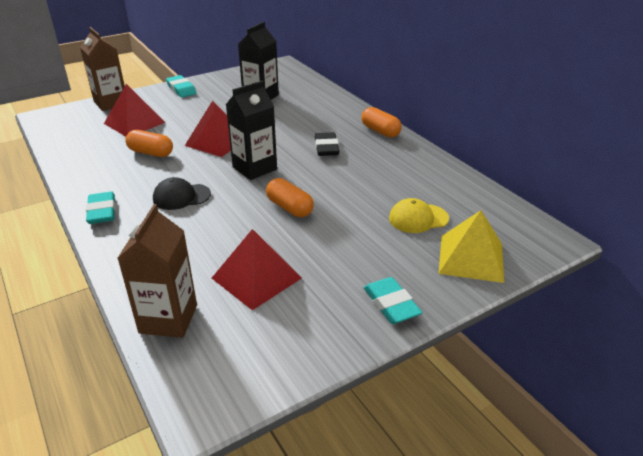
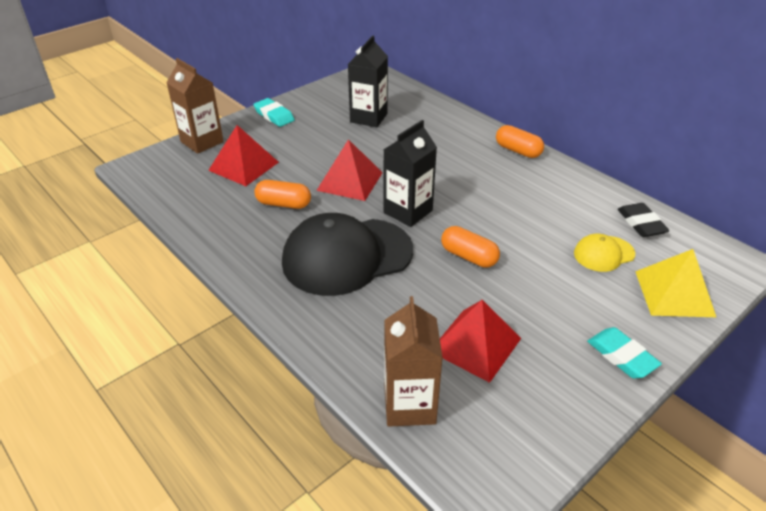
camera: 10 degrees left, 5 degrees up
(102, 211) = (269, 285): turquoise eraser -> none
(181, 197) = (347, 256): black cap -> black cap, size x2.12
(326, 147) = (471, 177): black eraser -> black eraser (641, 223)

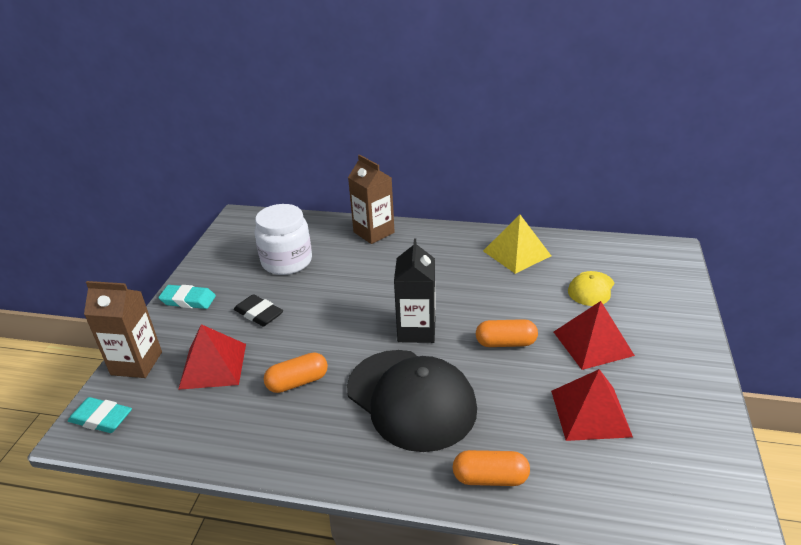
camera: 35 degrees left, 5 degrees down
(347, 256) = (411, 399): black cap -> black cap turned 75 degrees counterclockwise
(350, 181) = (336, 328): red pyramid -> red pyramid (593, 343)
(368, 118) = (287, 261): black carton -> white jar
(409, 405) = (603, 496): brown carton -> brown carton (374, 232)
(518, 151) = (444, 235): orange capsule -> orange capsule (490, 478)
(621, 356) = (685, 360): turquoise eraser -> turquoise eraser (101, 418)
(641, 223) = (588, 253): black eraser -> black eraser (259, 314)
(674, 293) = (662, 294): yellow pyramid -> yellow pyramid (516, 253)

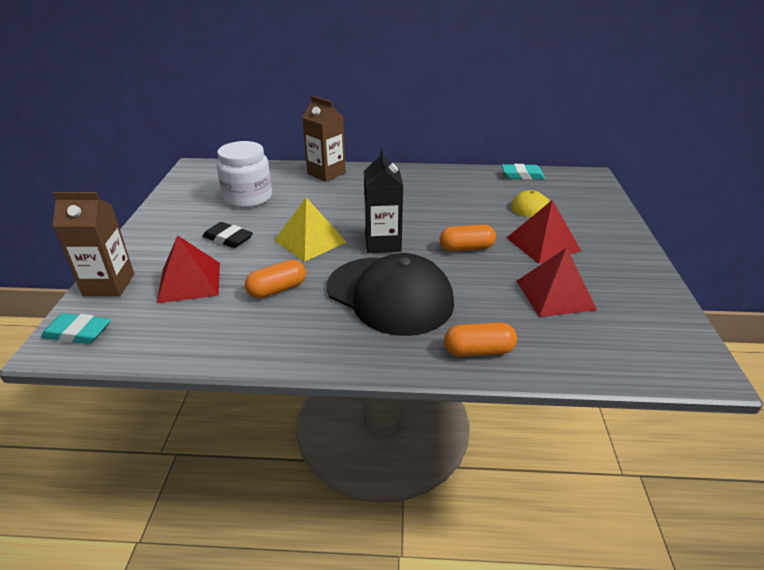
camera: 10 degrees left, 0 degrees up
(188, 300) = (155, 232): turquoise eraser -> turquoise eraser (522, 175)
(516, 253) = (459, 183): yellow pyramid -> yellow pyramid (310, 241)

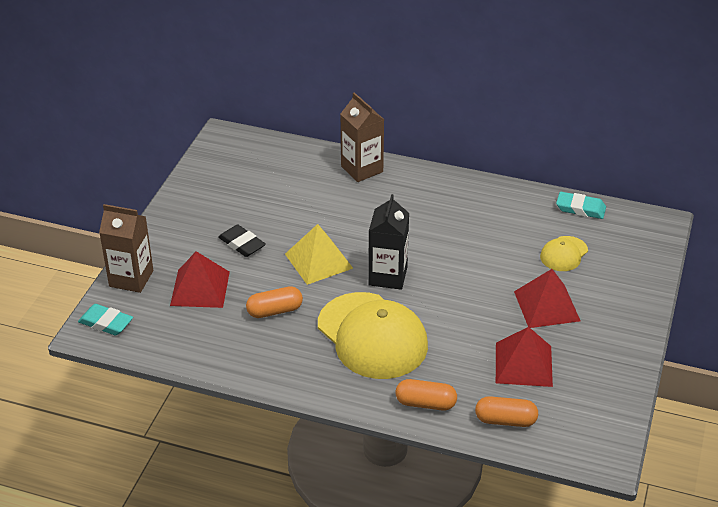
camera: 15 degrees right, 5 degrees up
(248, 198) = (271, 192): white jar -> none
(390, 295) = (372, 336): black cap -> yellow cap
(466, 248) = (467, 297): orange capsule -> orange capsule (505, 420)

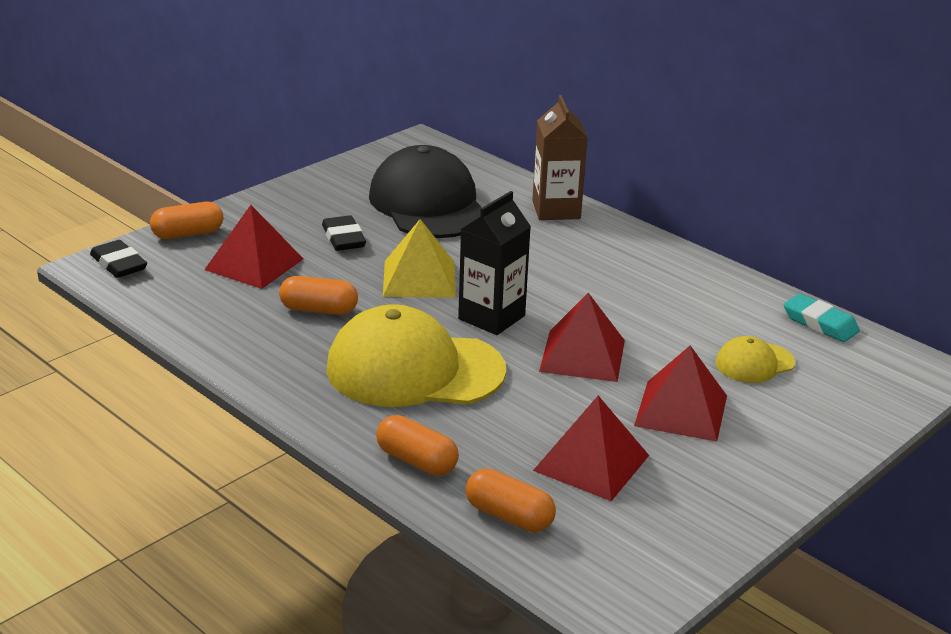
camera: 25 degrees right, 10 degrees down
(106, 323) = (118, 264): turquoise eraser -> black eraser
(131, 278) = (188, 234): brown carton -> orange capsule
(274, 193) = (428, 204): none -> black cap
(372, 336) = (414, 370): yellow cap -> yellow cap turned 105 degrees clockwise
(463, 286) = (582, 355): none -> red pyramid

